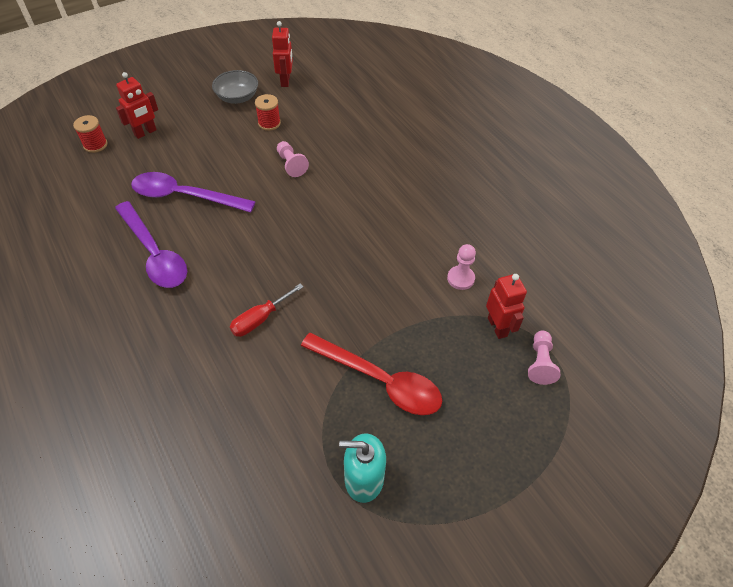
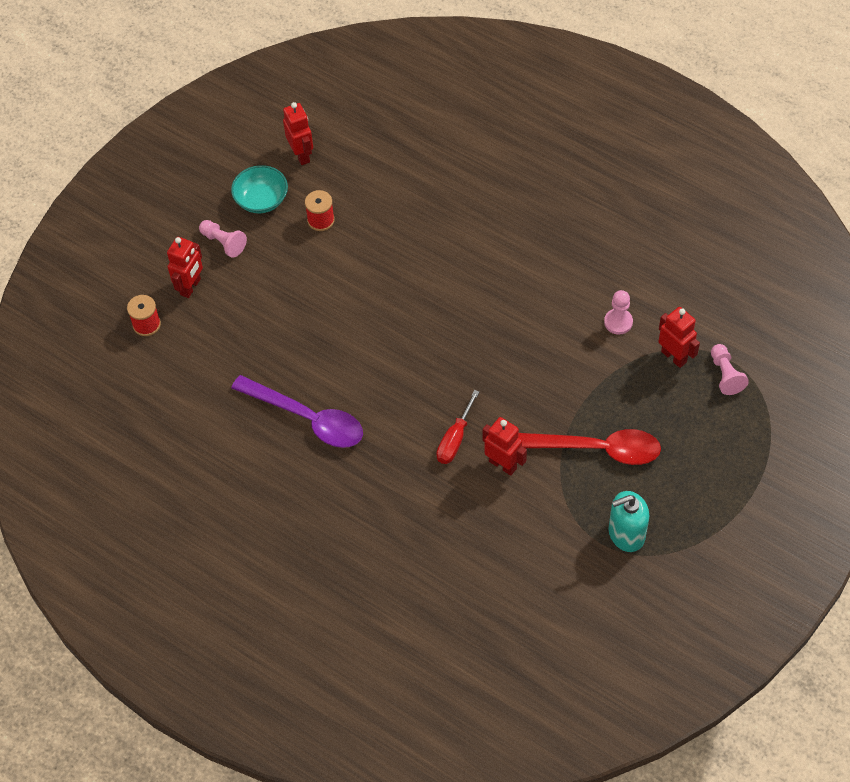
camera: 20 degrees left, 5 degrees up
(185, 196) = (291, 345): purple spoon -> none
(237, 97) = (261, 200): grey bowl -> turquoise bowl
(287, 359) = (503, 464): none -> red robot
(291, 164) = (378, 263): pink pawn -> pink pawn (223, 243)

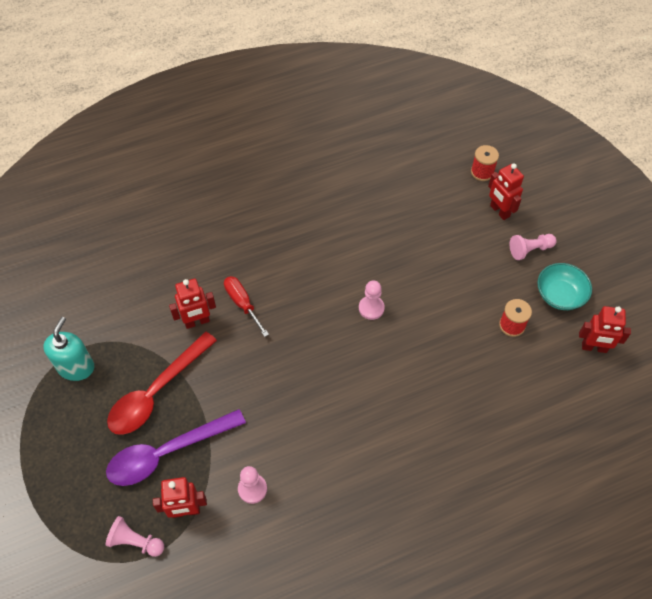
camera: 120 degrees right, 0 degrees up
(307, 418) = (332, 225): purple spoon -> purple spoon (167, 452)
(381, 333) = (371, 308): none -> pink pawn

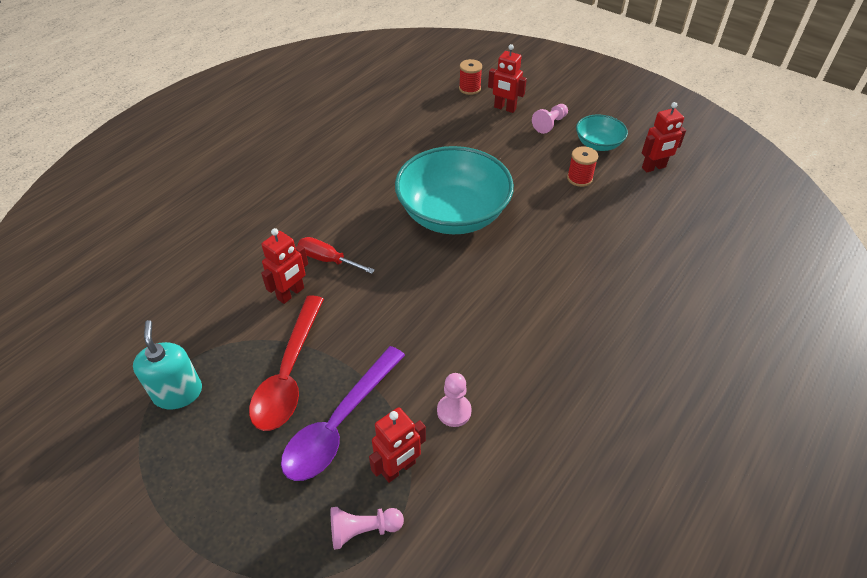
camera: 30 degrees left, 10 degrees down
(371, 308) = (453, 214): pink pawn -> turquoise bowl

